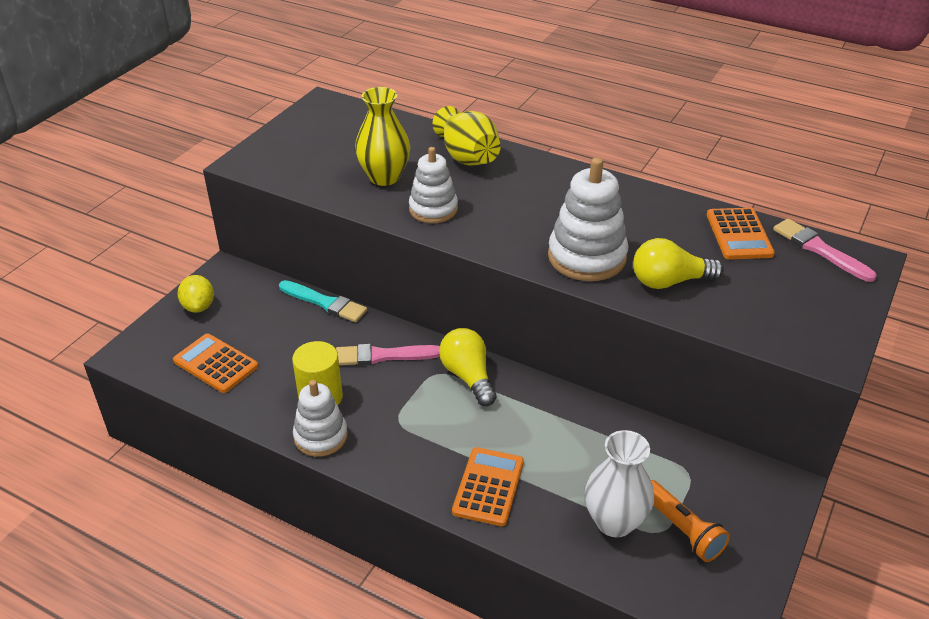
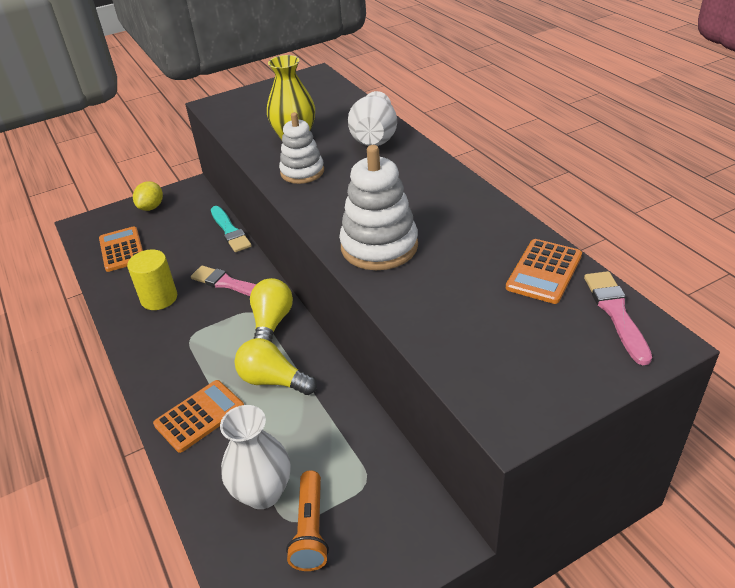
camera: 35 degrees right, 0 degrees up
(321, 436) = (131, 326): white stacking toy -> none
(467, 157) = (374, 139): yellow vase -> white vase
(669, 281) = (428, 291): yellow light bulb -> yellow light bulb (273, 380)

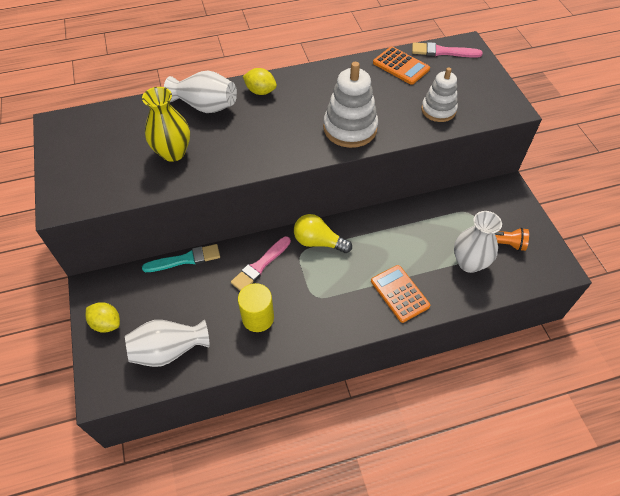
camera: 80 degrees left, 15 degrees up
(122, 249) = (169, 350): orange calculator -> white vase
(273, 380) = (377, 247): yellow light bulb -> none
(302, 172) = (232, 154): white stacking toy -> white stacking toy (438, 110)
(417, 167) = (260, 91): none -> yellow lemon

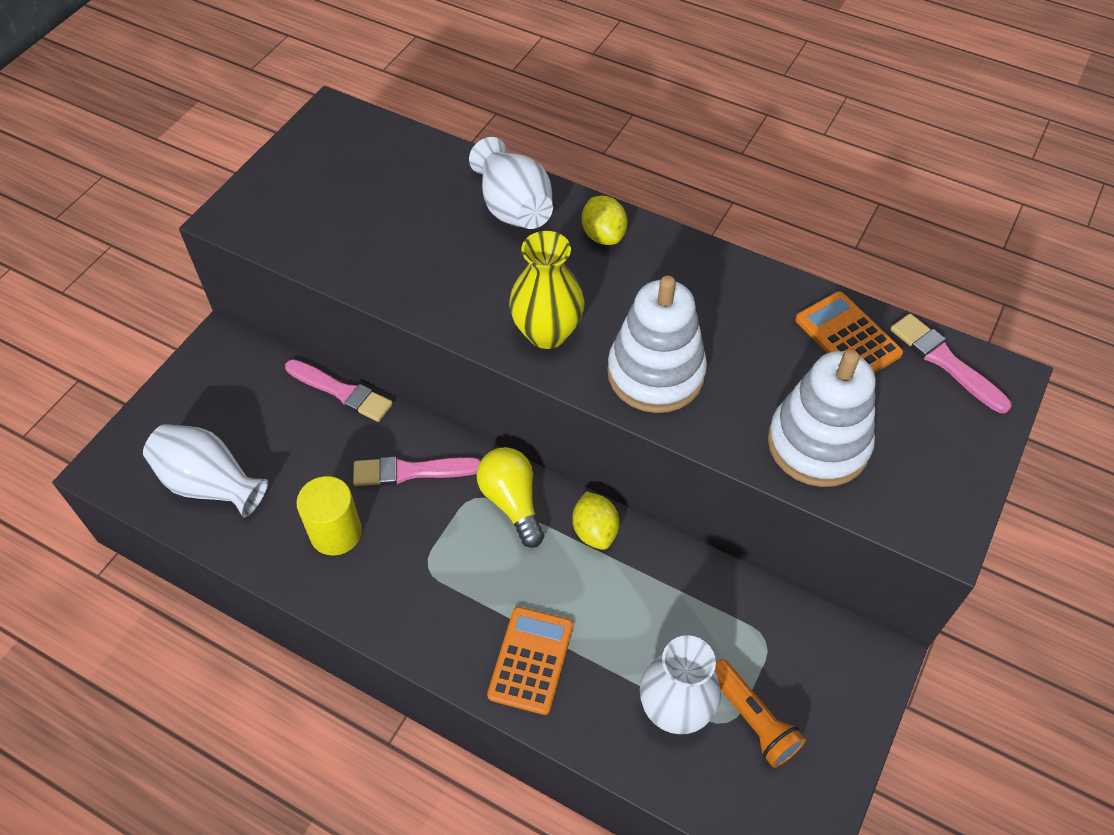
camera: 45 degrees right, 0 degrees up
(107, 323) = (188, 397): yellow lemon -> yellow lemon (595, 531)
(173, 152) = (407, 242): yellow vase -> yellow vase (547, 333)
(185, 259) = (341, 392): turquoise brush -> pink brush
(401, 66) = (847, 337): orange calculator -> orange calculator turned 150 degrees clockwise
(438, 110) = (818, 444): white stacking toy -> white stacking toy, size x1.51

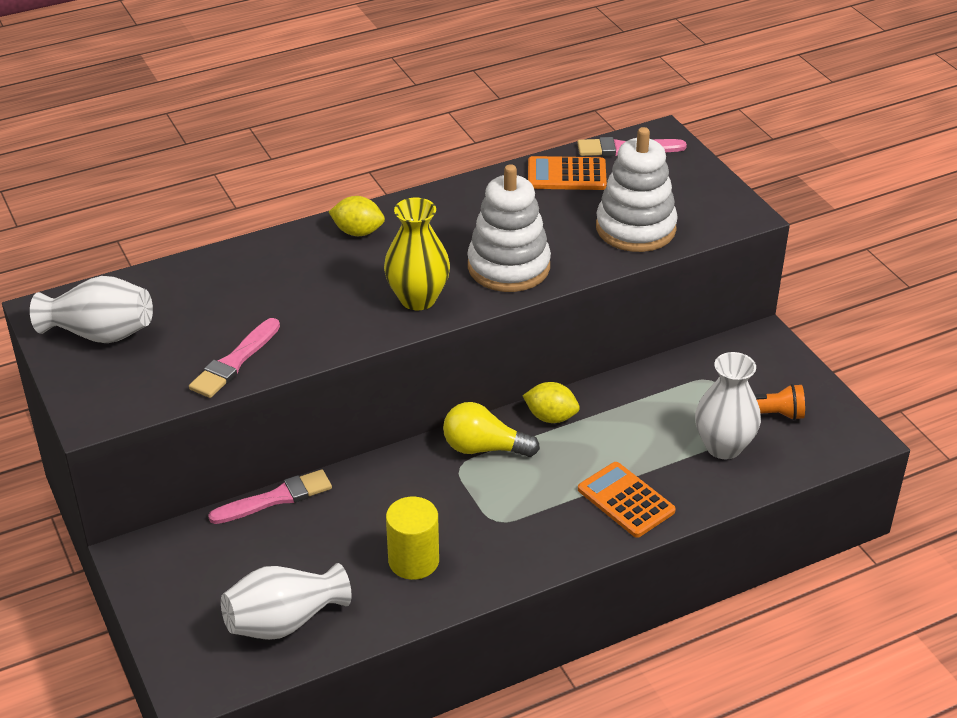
camera: 55 degrees left, 15 degrees down
(411, 471) = (399, 491): pink brush -> pink brush (234, 362)
(513, 207) = (277, 261): white vase -> white vase (100, 334)

